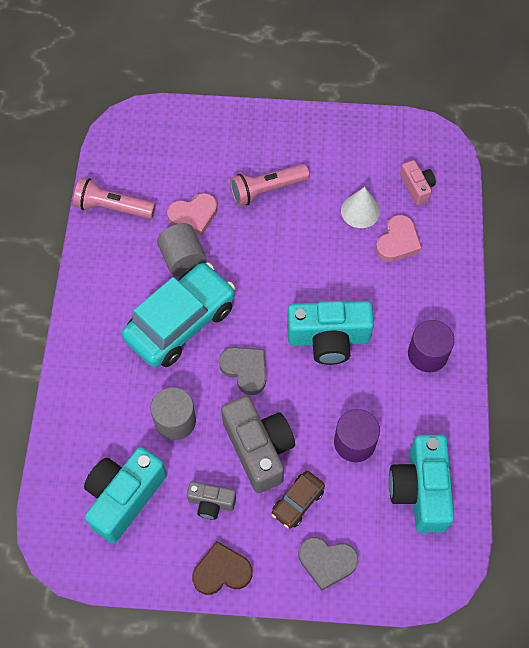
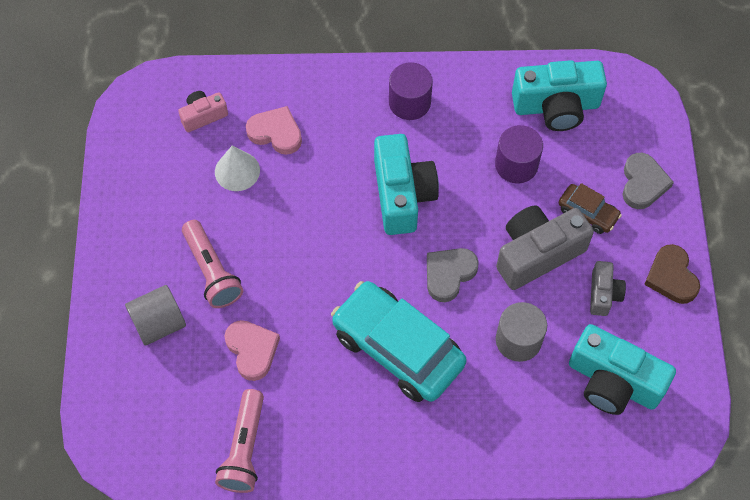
camera: 95 degrees left, 0 degrees up
(183, 259) = (313, 355): grey cylinder -> grey cylinder (159, 323)

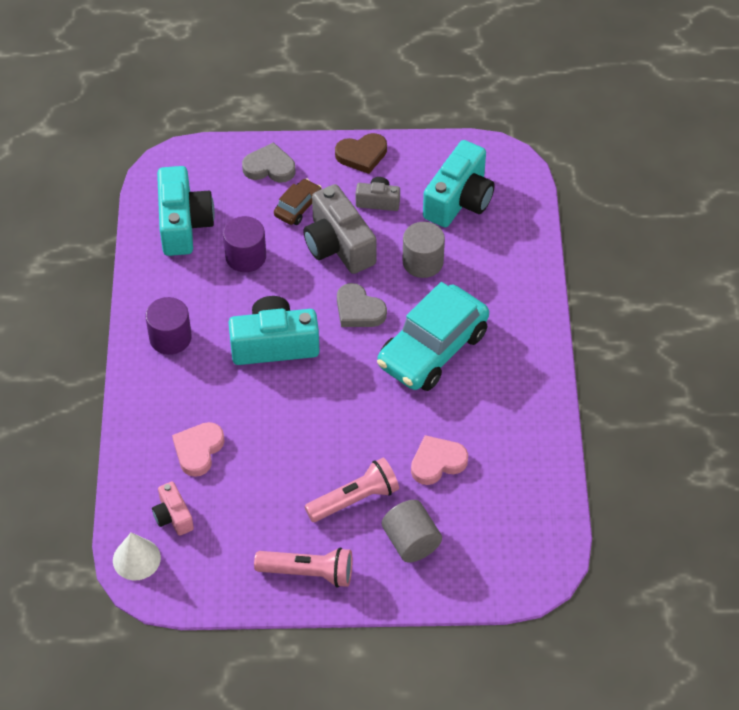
camera: 90 degrees left, 10 degrees down
(237, 171) = (241, 482): white cone -> white cone (136, 559)
(244, 448) = (533, 465): pink flashlight -> pink flashlight (308, 573)

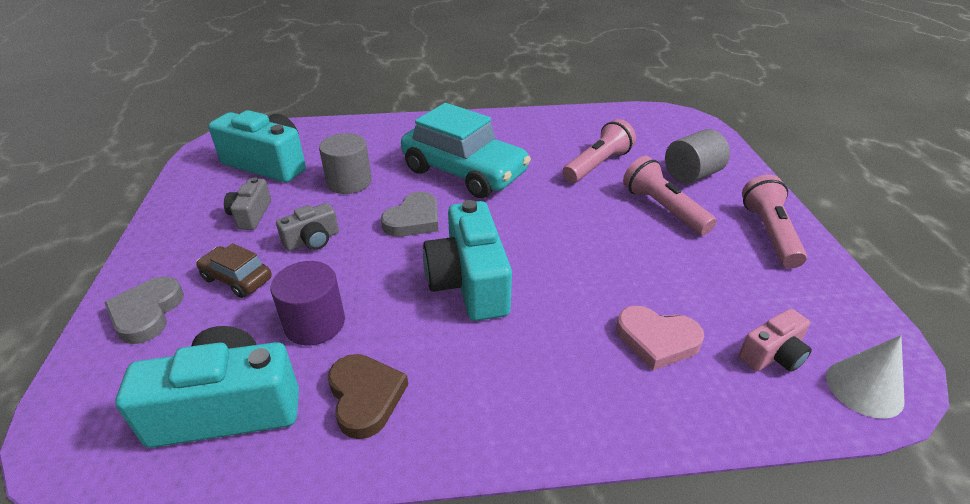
camera: 95 degrees left, 15 degrees down
(170, 338) = (467, 397): purple cylinder -> none
(338, 245) = (312, 240): grey camera -> grey camera, size x0.53
(362, 155) = (168, 230): brown heart -> brown heart (365, 397)
(437, 462) = (597, 165): pink heart -> pink flashlight

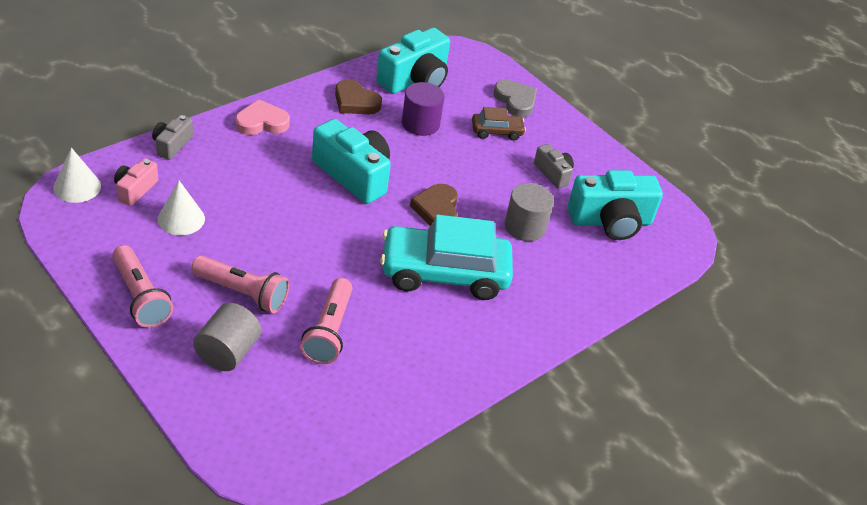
camera: 140 degrees right, 5 degrees up
(312, 240) = (486, 169): grey camera -> grey camera (172, 145)
(414, 220) = (436, 209): grey heart -> brown heart
(657, 340) = (212, 176): pink heart -> pink heart (262, 122)
(712, 296) = (181, 219): none -> white cone

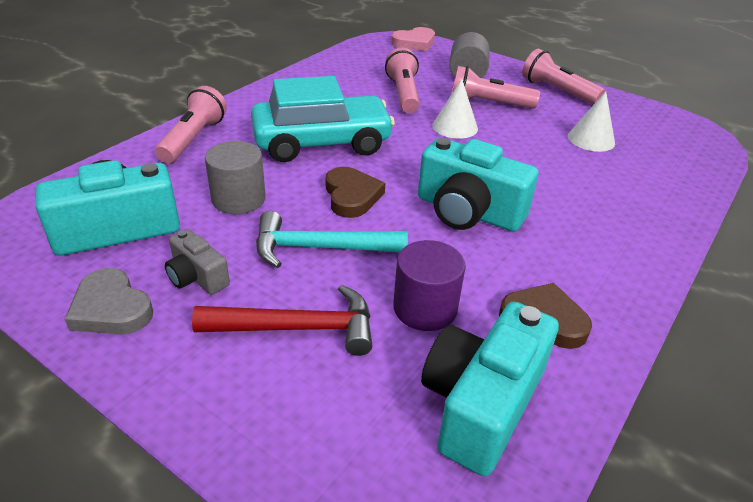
camera: 170 degrees right, 5 degrees down
(77, 187) = (704, 145): white cone -> white cone (455, 127)
(135, 190) = (657, 152): pink camera -> none
(172, 145) = (684, 199): grey camera -> none
(262, 122) = (629, 250): pink heart -> pink heart (414, 43)
(472, 173) = (320, 248): none -> turquoise hammer
(496, 132) = (297, 328): brown car -> red hammer
(515, 101) = (271, 413): grey heart -> grey heart (111, 308)
(564, 305) = (193, 139): none -> pink flashlight

